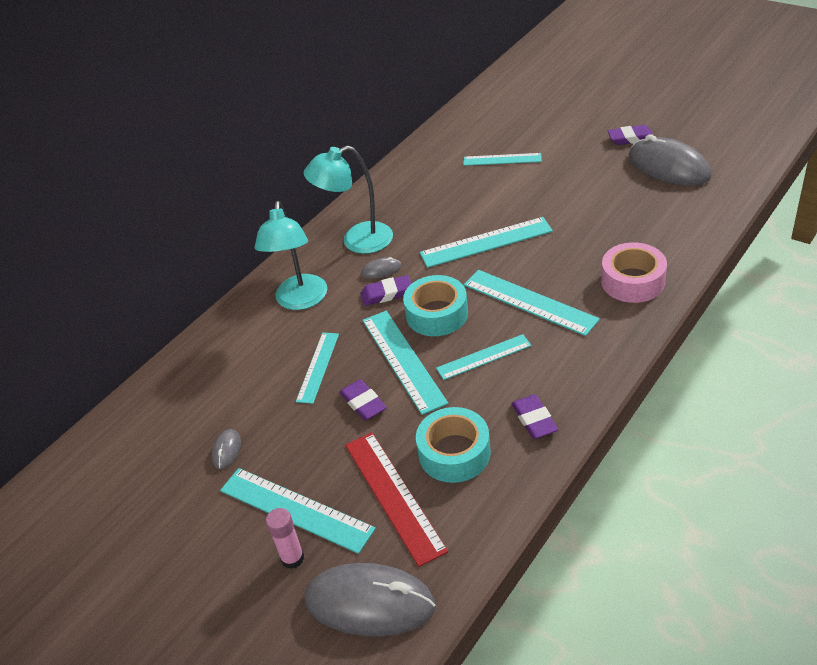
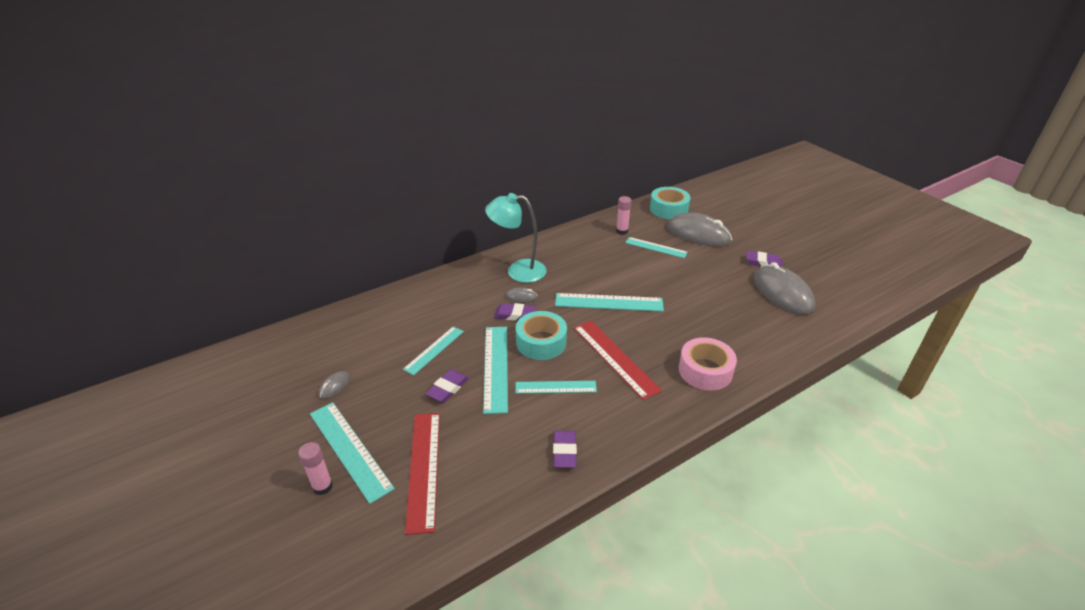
camera: 15 degrees right, 5 degrees down
(300, 301) = (453, 299): turquoise lamp -> none
(363, 403) = (448, 388): purple eraser -> purple eraser turned 45 degrees clockwise
(370, 603) = (351, 548): grey mouse -> grey mouse (698, 234)
(451, 152) = (622, 231): none -> pink glue stick
(454, 453) = (488, 453): turquoise tape -> turquoise tape (668, 209)
(529, 302) = (615, 358): turquoise ruler -> red ruler

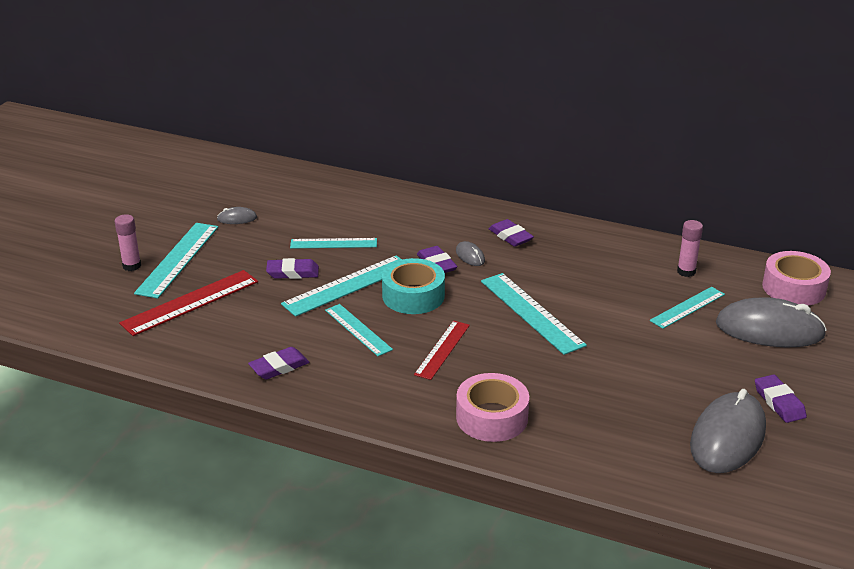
camera: 55 degrees right, 5 degrees down
(518, 271) = (510, 236): turquoise lamp -> purple eraser
(615, 358) = (442, 349): red ruler -> red ruler, size x0.65
(656, 247) = (687, 307): turquoise ruler -> turquoise ruler turned 60 degrees clockwise
(668, 209) = (793, 288): turquoise tape -> pink tape
(698, 234) = (769, 329): grey mouse -> grey mouse turned 75 degrees counterclockwise

